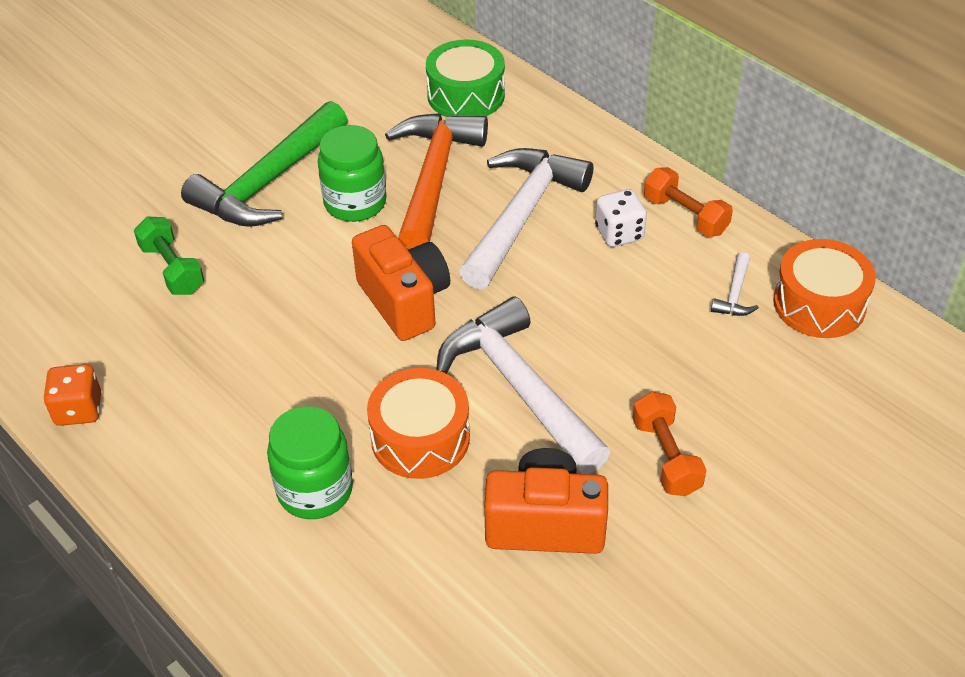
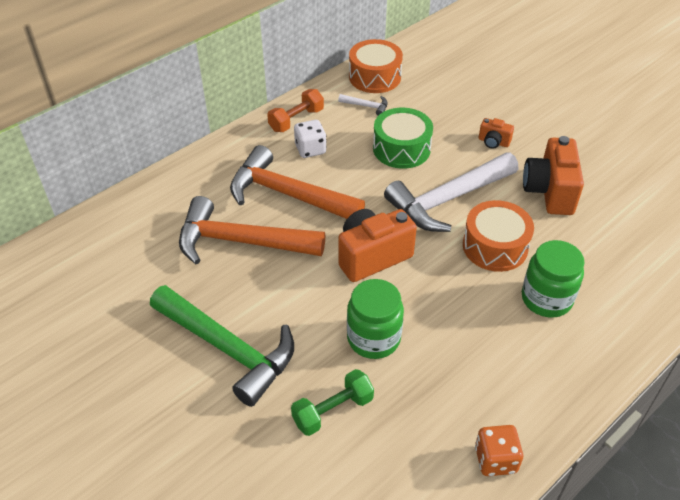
camera: 90 degrees left, 0 degrees up
(355, 203) = (263, 288): green jar -> green jar (373, 338)
(466, 95) = (142, 222): green drum -> green drum (401, 149)
(522, 215) = (288, 194): white hammer -> orange hammer
(666, 456) = (493, 142): orange dumbbell -> orange camera

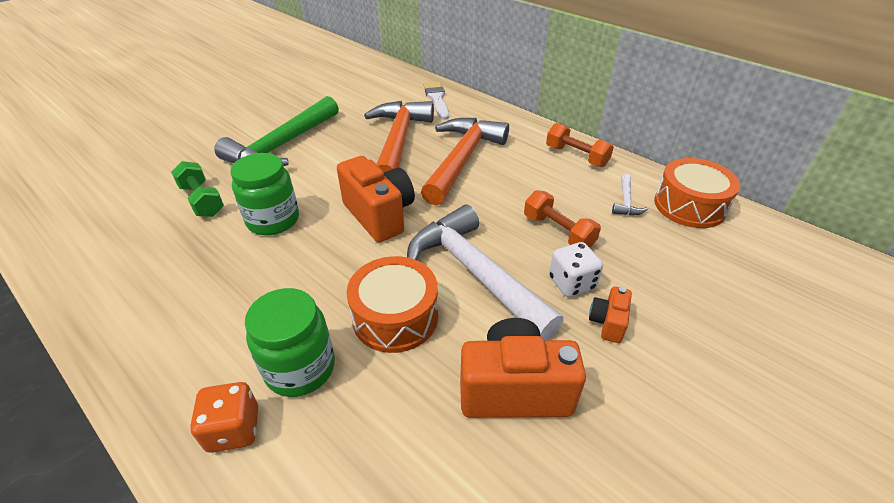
camera: 85 degrees right, 5 degrees down
(151, 206) = (437, 99): none -> white brush
(310, 149) = (532, 168): white dice -> white dice (571, 283)
(401, 149) = (558, 232): green drum -> orange dumbbell
(495, 459) = (97, 307): orange dice -> orange dice (234, 429)

